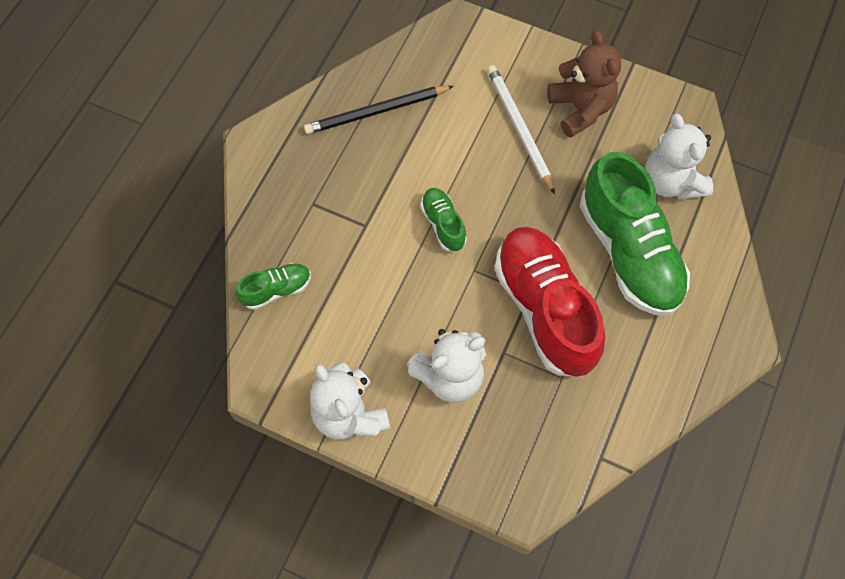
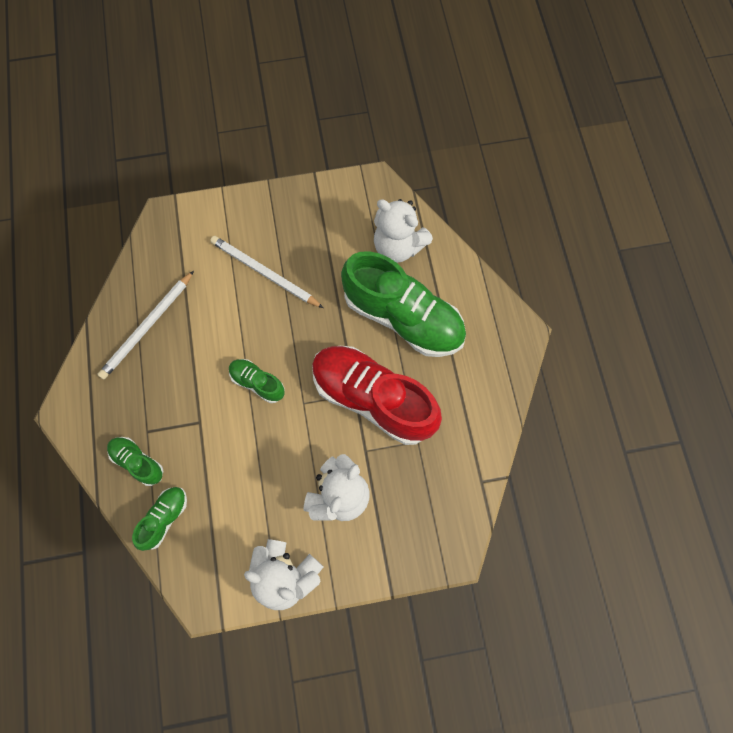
camera: 35 degrees left, 5 degrees up
(286, 225) = (138, 462): none -> green shoe
(376, 112) = (147, 327): black pencil -> white pencil
(580, 109) = (299, 231): brown teddy bear -> none

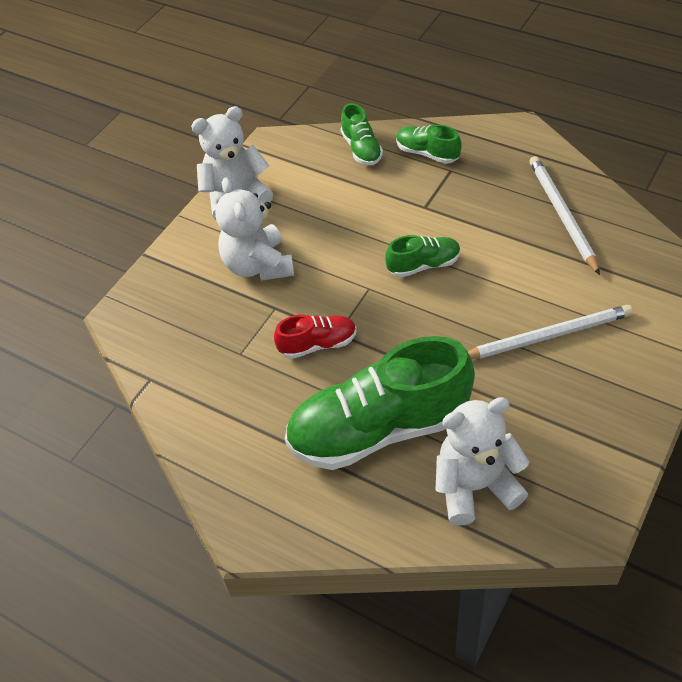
camera: 135 degrees right, 20 degrees down
(138, 462) = (427, 153): green shoe -> green shoe turned 135 degrees counterclockwise
(373, 399) = (317, 344): red shoe -> red shoe, size x0.46

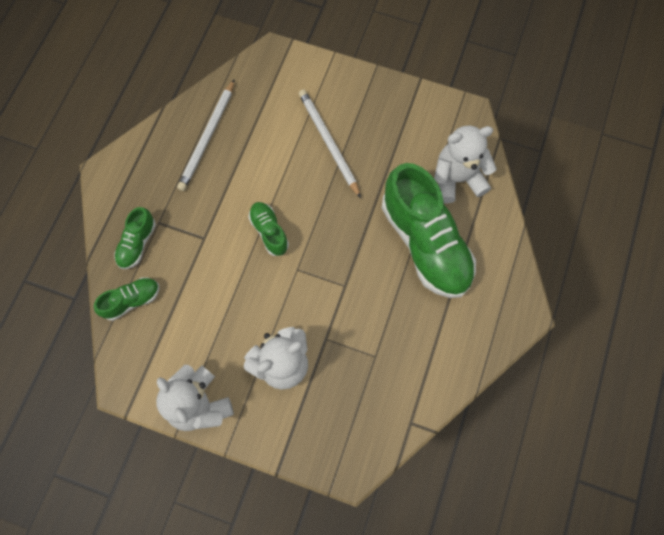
camera: 105 degrees left, 20 degrees up
(317, 344) = (358, 298): red shoe -> none
(475, 486) = (457, 179): white teddy bear -> white teddy bear turned 105 degrees clockwise
(562, 215) = (207, 137): white pencil -> white pencil turned 45 degrees counterclockwise

